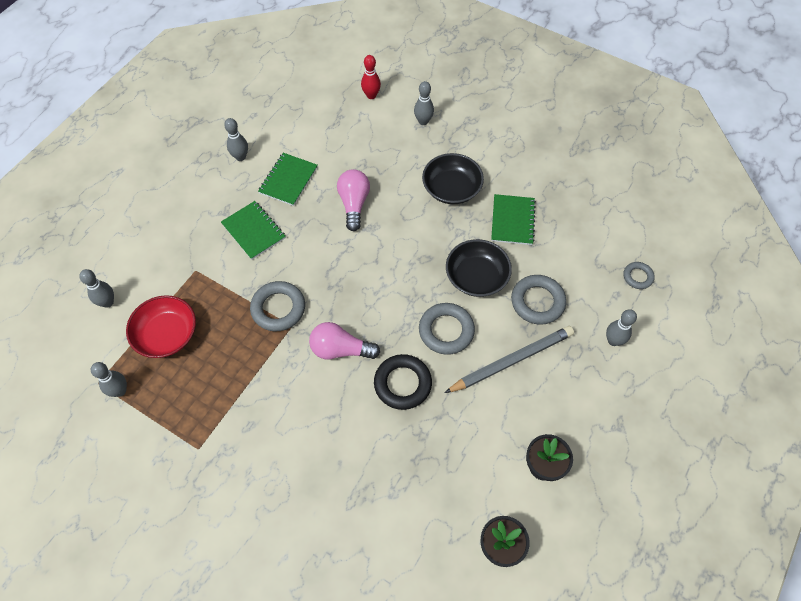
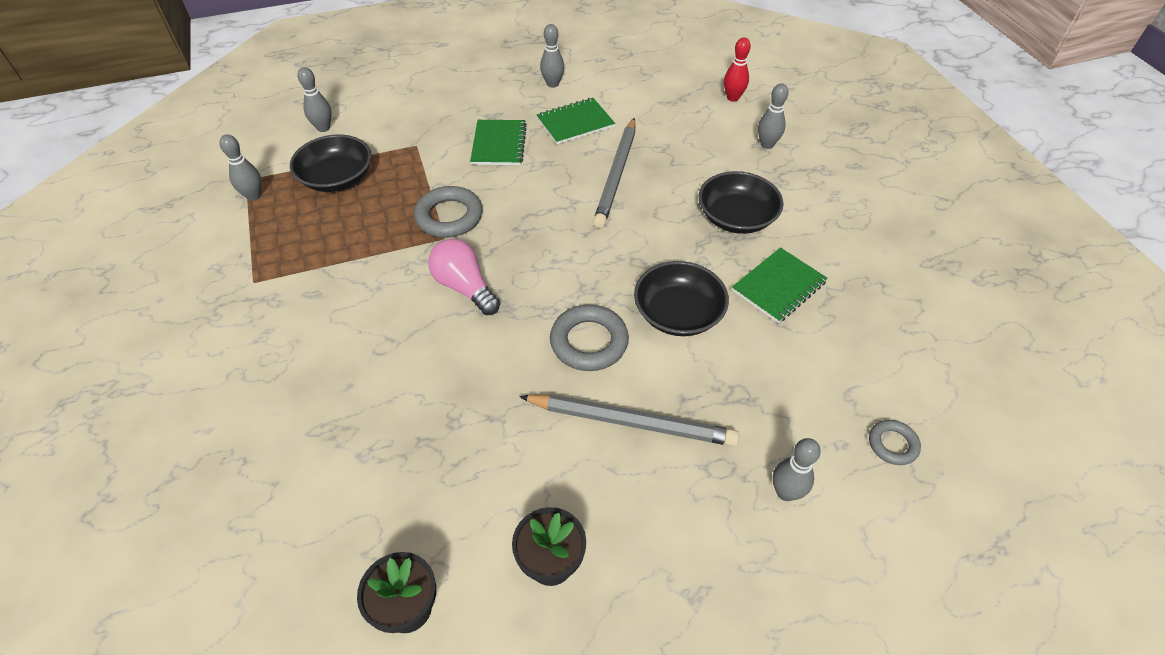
camera: 40 degrees right, 10 degrees down
(167, 334) = (337, 178): red bowl -> black bowl
(354, 204) = (616, 175): pink light bulb -> grey pencil
(402, 384) = (489, 359): black ring -> none
(537, 302) = (726, 384): grey ring -> none

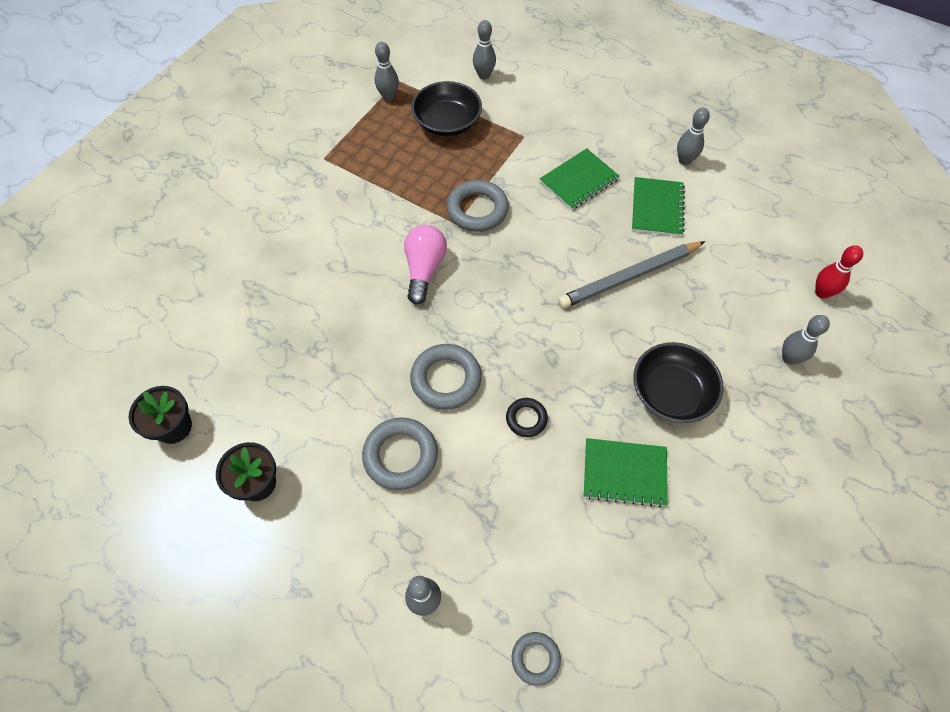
camera: 50 degrees right, 10 degrees up
(575, 123) = (657, 208): green notebook -> green notebook turned 75 degrees clockwise
(631, 422) = (400, 455): grey pencil -> grey ring
(678, 313) = (526, 419): black bowl -> black ring

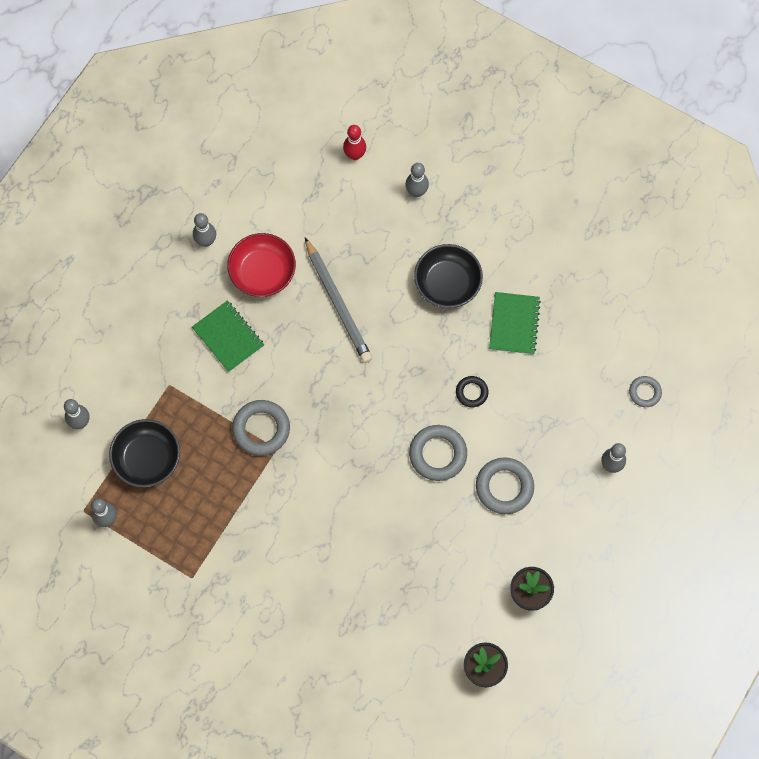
camera: 90 degrees left, 10 degrees up
(424, 269) = (328, 475): pink light bulb -> none
(657, 208) = (262, 272): green notebook -> red bowl

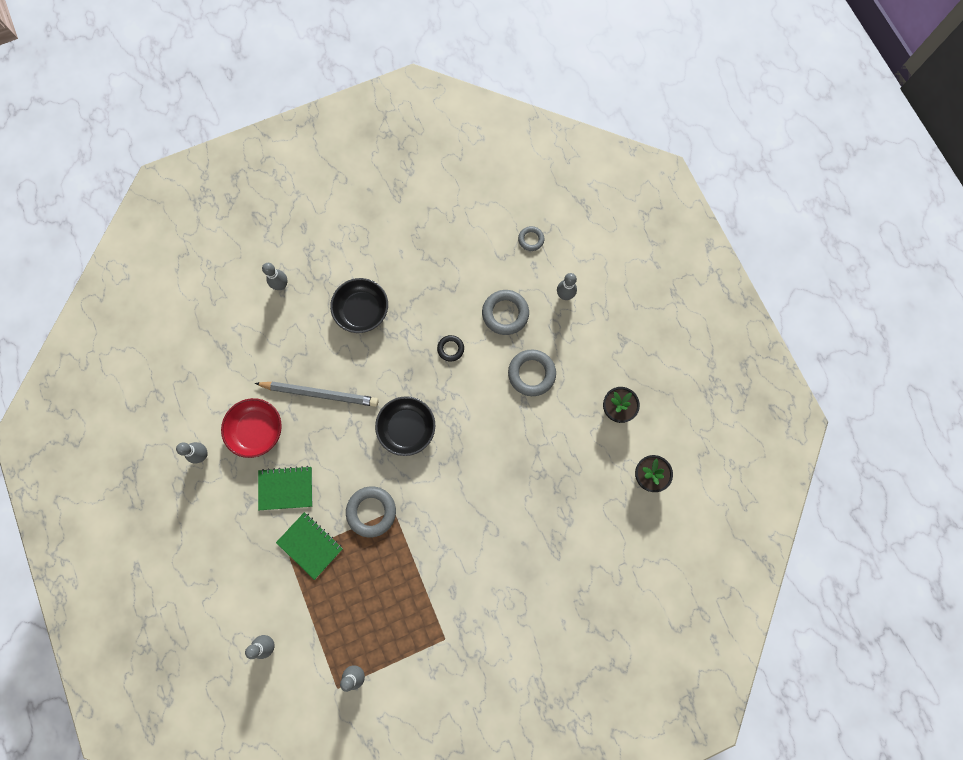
camera: 55 degrees left, 5 degrees up
(147, 458) = (332, 611): black bowl -> black bowl (407, 428)
(355, 155) = (221, 307): red bowling pin -> none
(438, 454) = (477, 401): grey ring -> grey ring (505, 314)
(514, 324) = (423, 288): green notebook -> green notebook (310, 545)

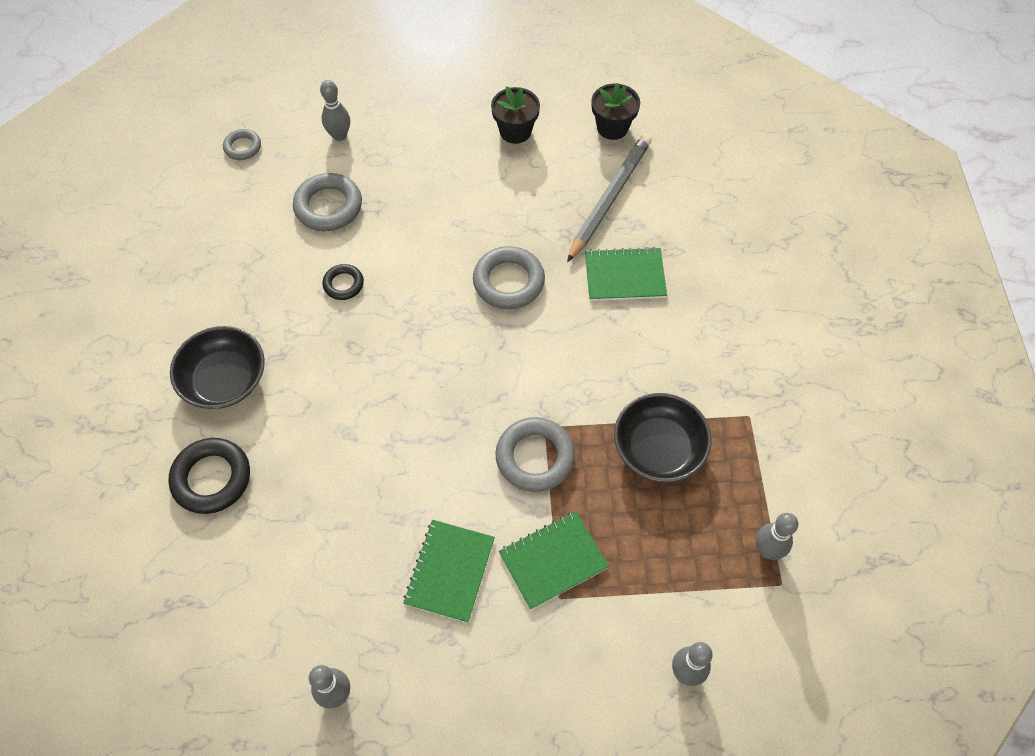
camera: 70 degrees left, 15 degrees down
(256, 430) = (336, 590): red bowl -> none
(281, 285) = (117, 482): grey bowling pin -> none
(299, 334) = (212, 478): none -> black ring
(320, 394) = (323, 476): grey pencil -> grey pencil (610, 198)
(407, 428) = (432, 373): black bowl -> black bowl (658, 448)
(522, 525) = (624, 276): none -> green notebook
(531, 374) = (426, 203): grey ring -> grey ring (508, 281)

